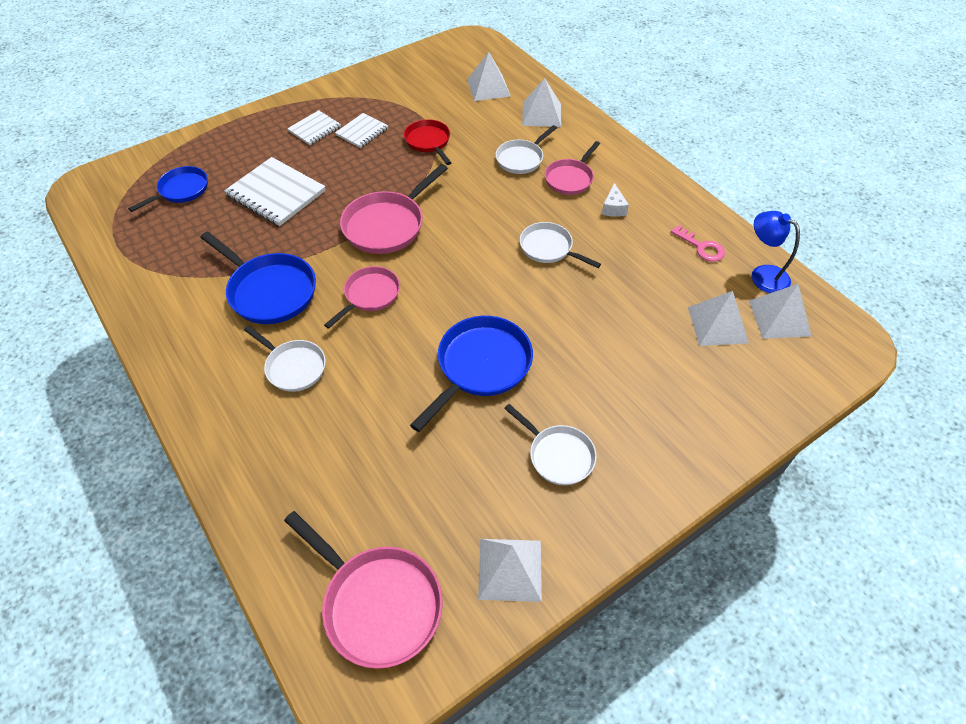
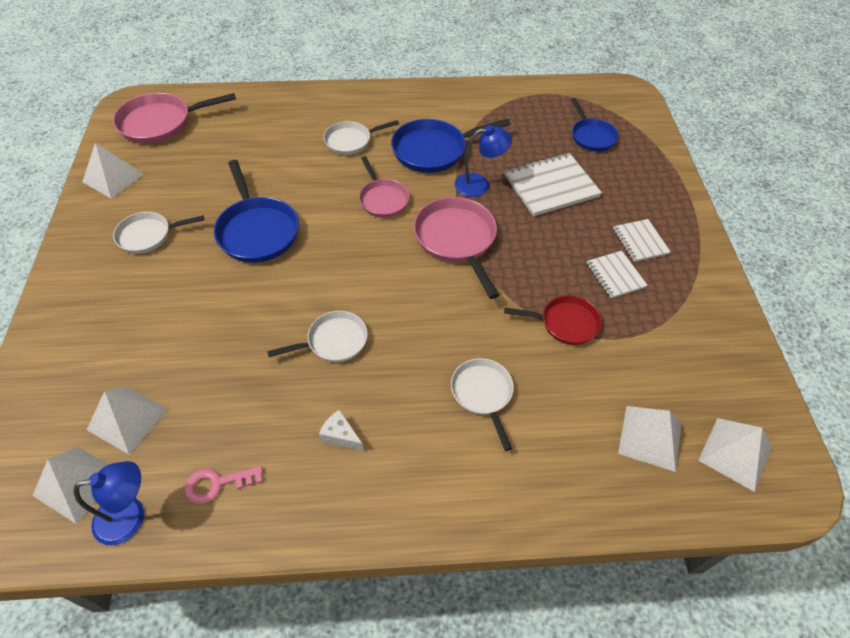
camera: 120 degrees right, 0 degrees up
(303, 238) = (479, 184): none -> blue lamp
(541, 114) = (558, 467): white pyramid -> white pyramid (735, 453)
(570, 178) = (417, 423): pink pan -> none

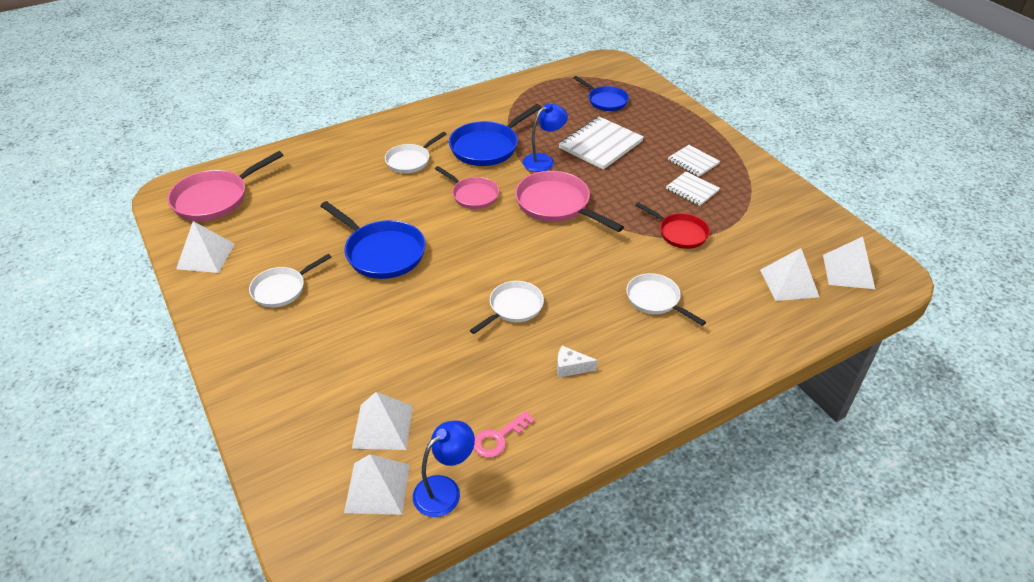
camera: 25 degrees left, 10 degrees down
(565, 323) = (679, 233): red pan -> red pan turned 60 degrees clockwise

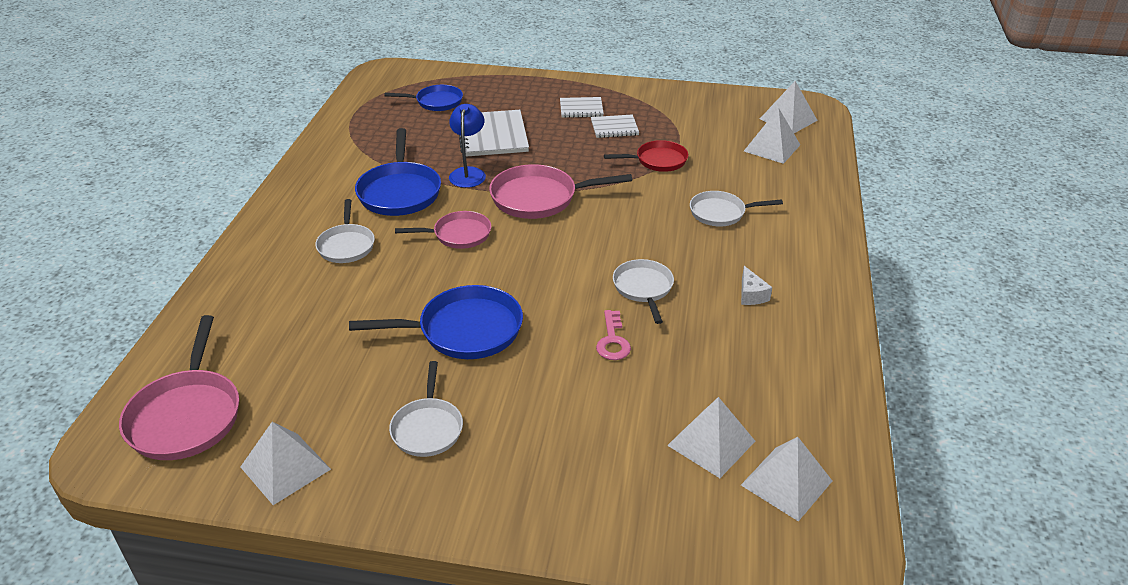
camera: 50 degrees left, 5 degrees down
(445, 489) = (825, 438): blue lamp -> none
(498, 438) = (794, 376): pink key -> pink key (612, 341)
(570, 367) = (751, 295): white cheese -> white cheese turned 60 degrees counterclockwise

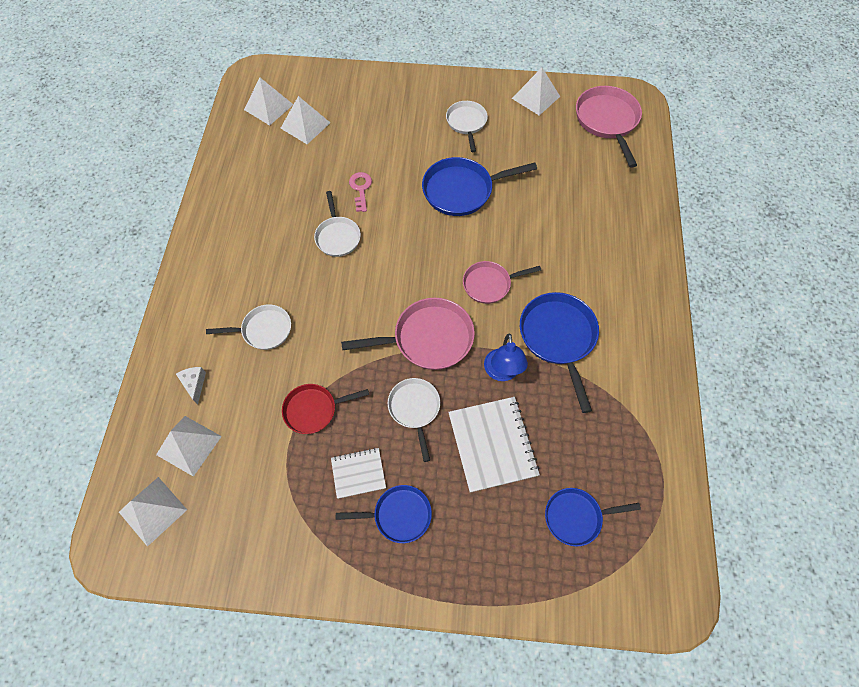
camera: 175 degrees right, 25 degrees up
(346, 245) = (576, 265): white pan -> white pan (415, 409)
(581, 109) = (398, 515): white notebook -> blue pan
(751, 295) = (258, 236): white cheese -> white cheese (194, 384)

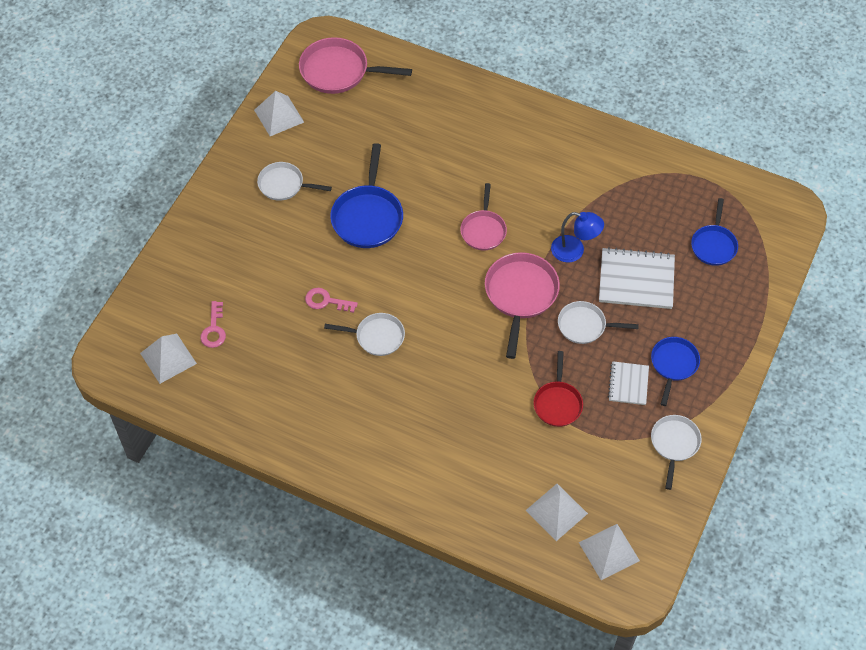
camera: 70 degrees left, 5 degrees down
(194, 384) = (495, 496): white cheese -> none
(263, 330) = (459, 425): white pan -> white pan (674, 444)
(305, 125) = (214, 329): white pyramid -> pink key
(558, 338) = (557, 199): blue pan -> none

